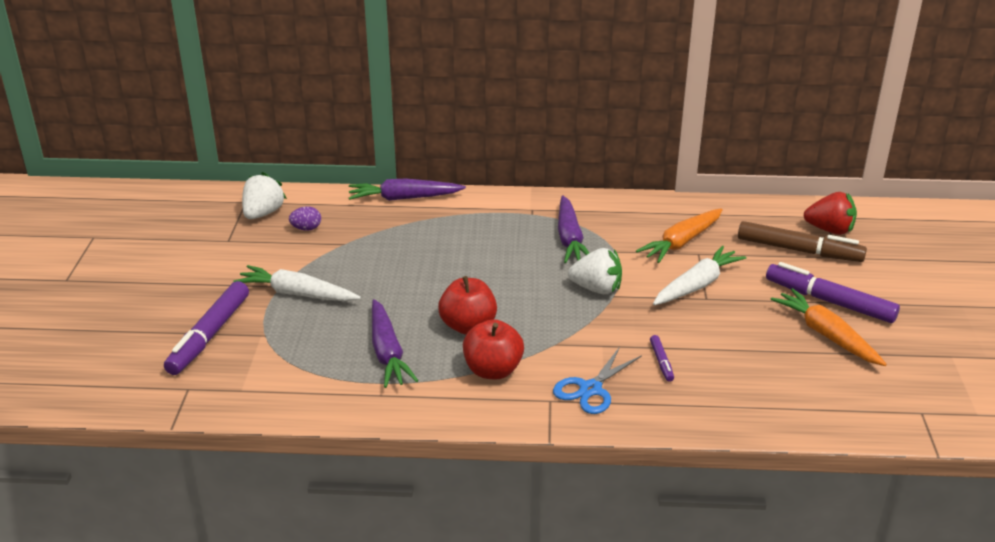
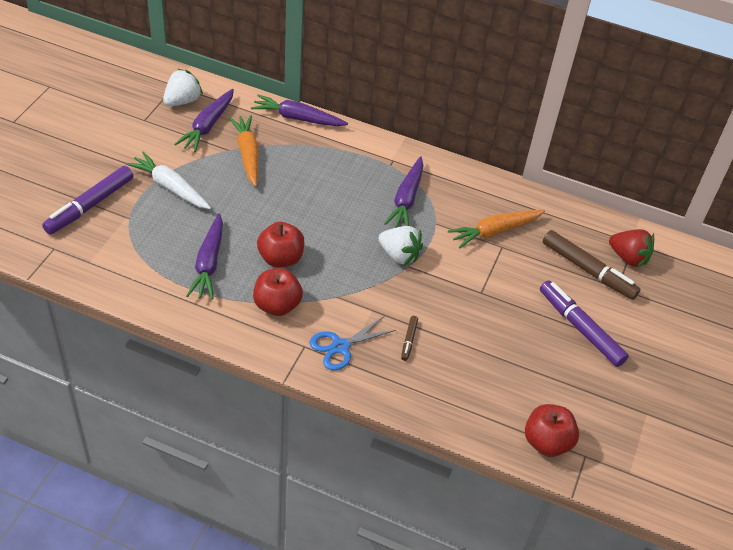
camera: 15 degrees right, 15 degrees up
(306, 228) = (208, 126): purple egg -> purple carrot
(661, 362) = (409, 340): purple marker -> brown marker
(697, 285) = (481, 277): white carrot -> none
(826, 335) = (556, 359): orange carrot -> orange carrot (248, 154)
(873, 412) = (547, 442): none -> red apple

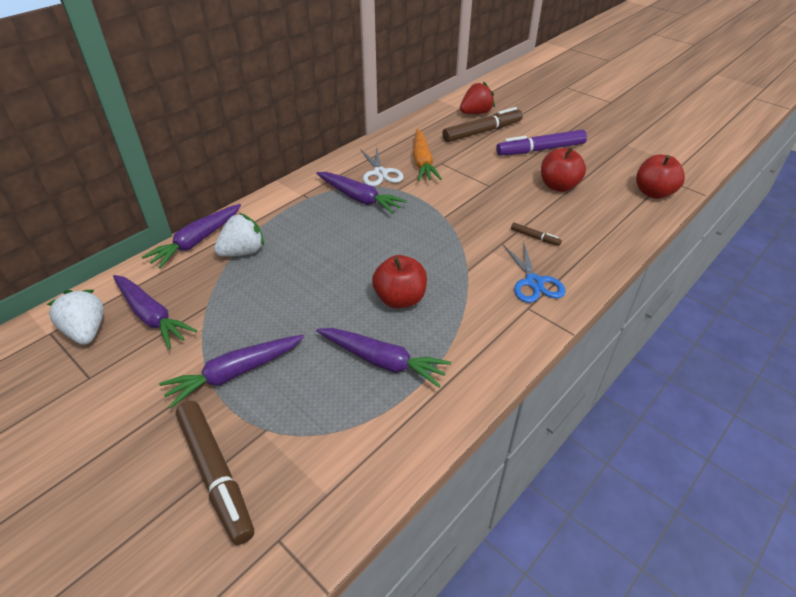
camera: 65 degrees left, 5 degrees down
(89, 206) = (215, 474): purple marker -> brown marker
(170, 187) = (235, 374): white carrot -> purple carrot
(248, 154) = (225, 292): orange carrot -> none
(277, 305) = (466, 316): red apple -> red apple (558, 186)
(399, 255) = (428, 219): white strawberry -> white strawberry (243, 252)
(456, 204) = (380, 173): none -> white scissors

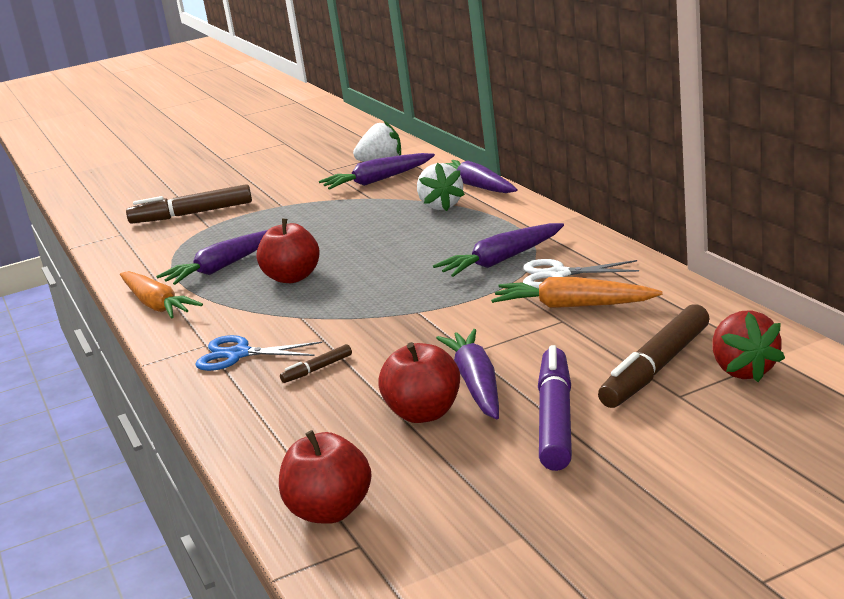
camera: 115 degrees right, 20 degrees down
(235, 374) = (276, 213): purple carrot -> purple carrot (476, 384)
(473, 378) = (157, 305): none -> orange carrot
(482, 132) = (656, 368): brown marker -> brown marker turned 45 degrees clockwise

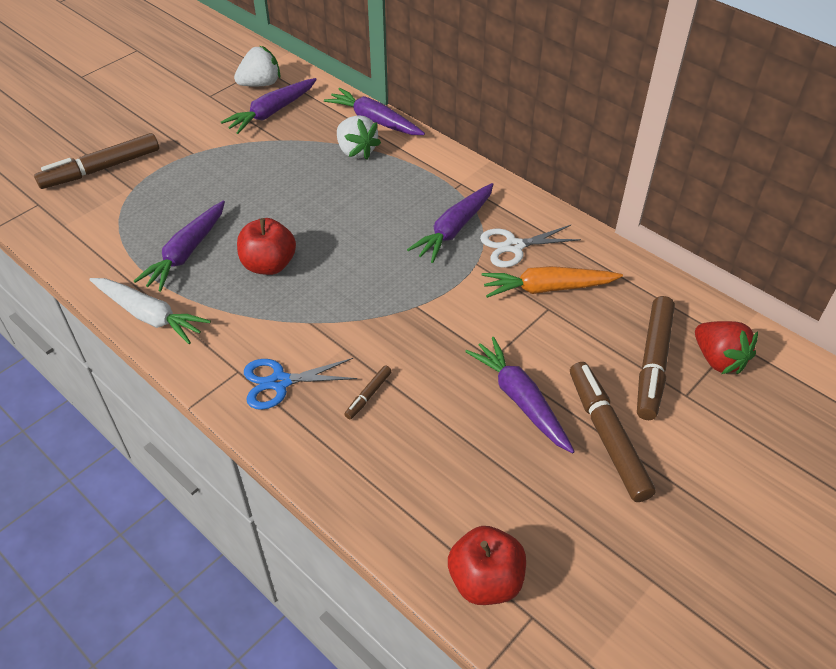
camera: 25 degrees left, 25 degrees up
(157, 305) = (149, 315): orange carrot -> white carrot
(424, 413) = (497, 443): red apple -> none
(556, 418) = (607, 436): purple marker -> brown marker

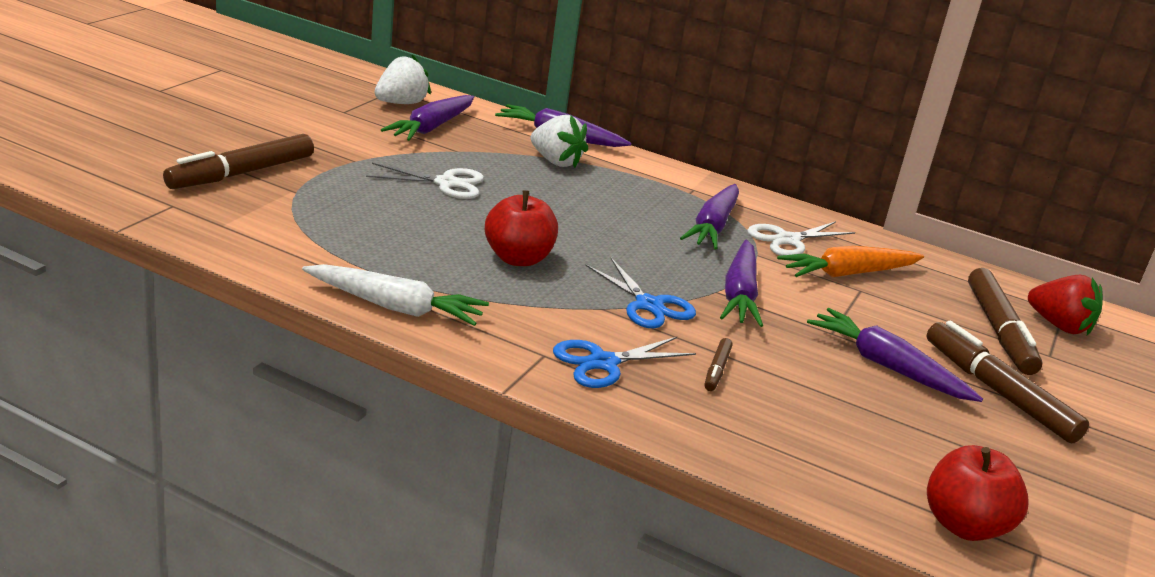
camera: 20 degrees left, 20 degrees down
(186, 253) = (406, 249): purple carrot -> purple carrot (739, 294)
(252, 178) = (446, 183): none -> white scissors
(349, 320) = (648, 305): none -> blue scissors

